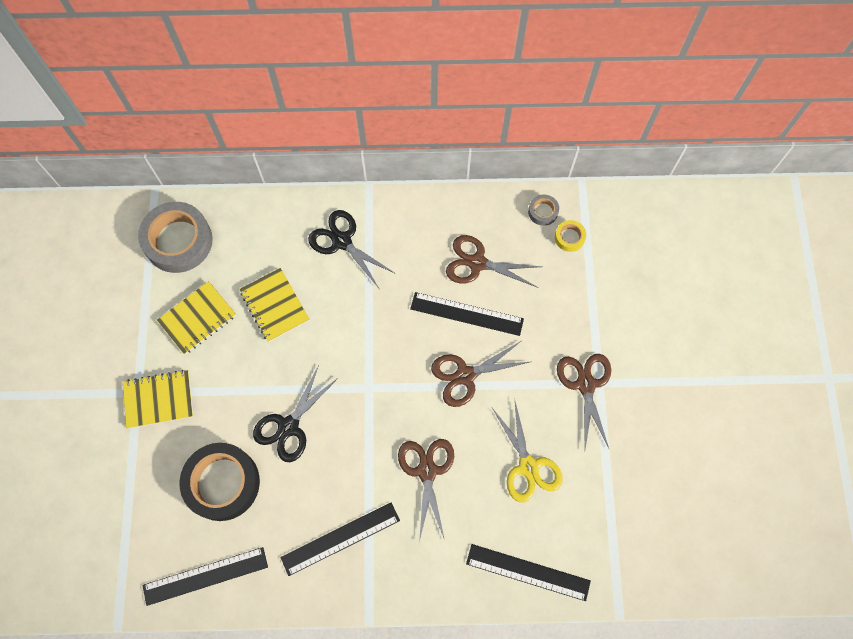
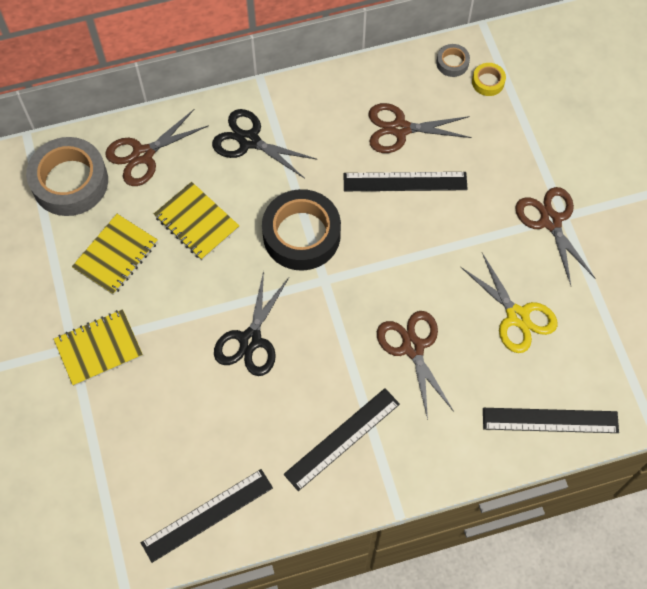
camera: 15 degrees left, 5 degrees down
(222, 483) = (196, 415): black tape -> black tape (301, 235)
(465, 375) = (423, 242): brown scissors -> brown scissors (143, 155)

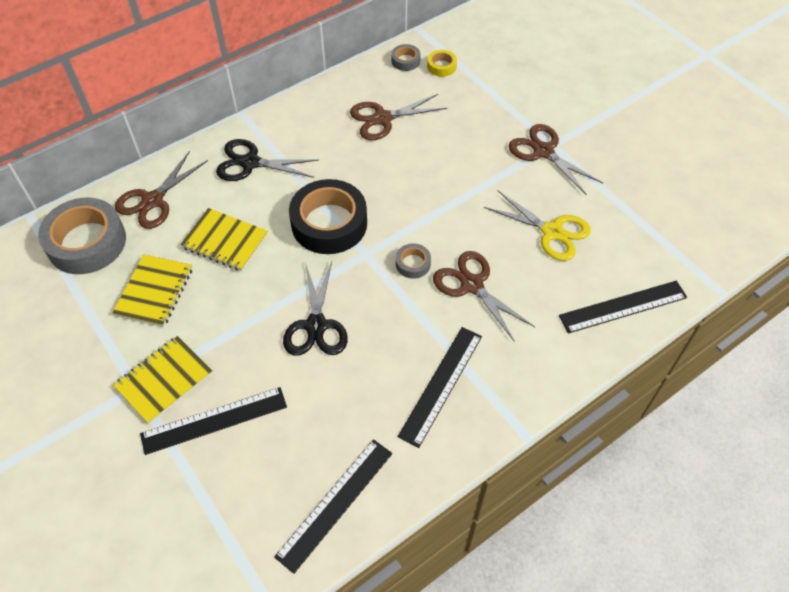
camera: 20 degrees left, 10 degrees down
(365, 306) = (413, 264): none -> grey tape
(405, 181) = (405, 156): black ruler -> black ruler (214, 420)

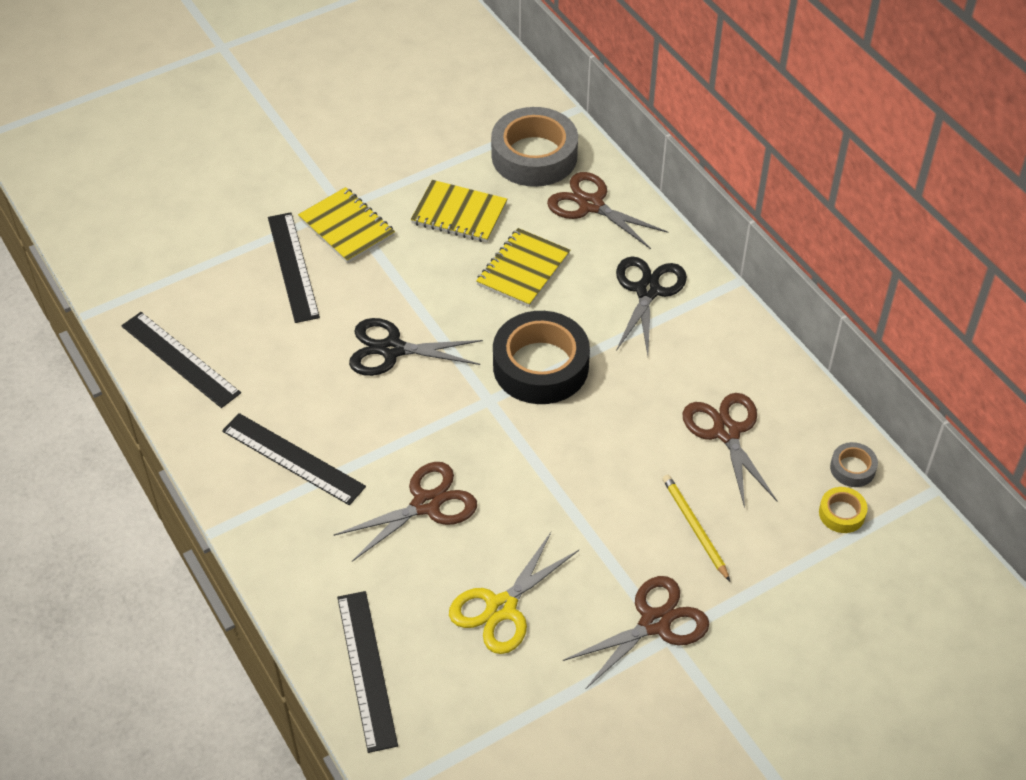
camera: 95 degrees right, 5 degrees down
(413, 264) = (467, 446): grey tape -> none
(465, 133) = (694, 527): none -> yellow pencil

